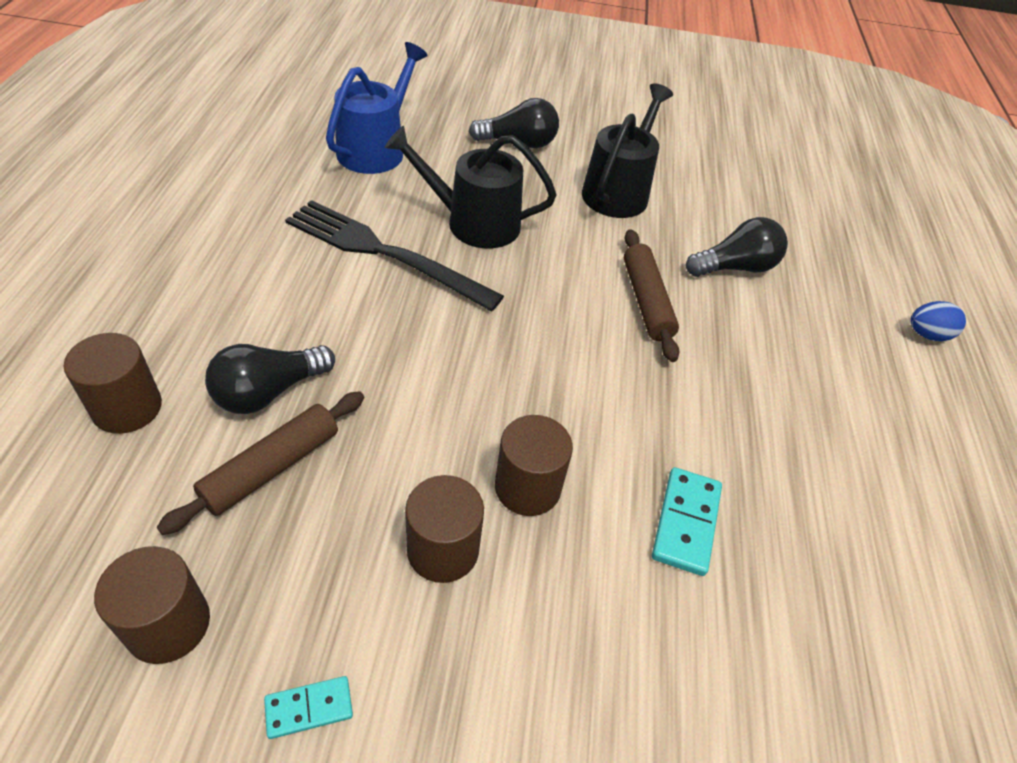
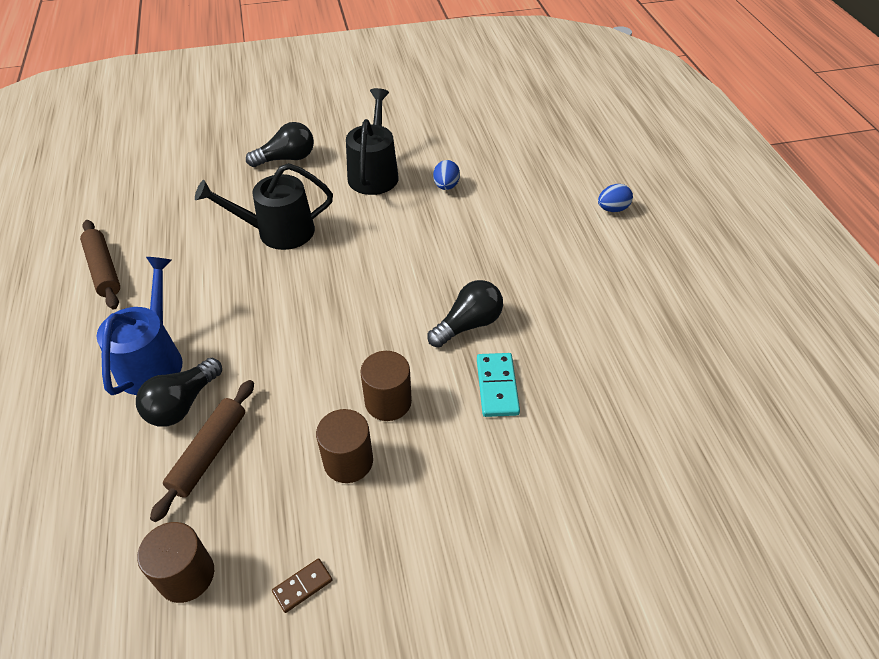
camera: 15 degrees left, 0 degrees up
(127, 408) = (84, 451): brown cylinder -> none
(309, 708) = (302, 586): turquoise domino -> brown domino
(375, 149) = (179, 198): blue watering can -> blue watering can (153, 360)
(385, 253) = (223, 276): black fork -> none
(646, 301) = (422, 248): brown rolling pin -> brown rolling pin (104, 270)
(705, 234) = (446, 186): none -> blue egg
(735, 267) = (474, 203): black light bulb -> black light bulb (468, 324)

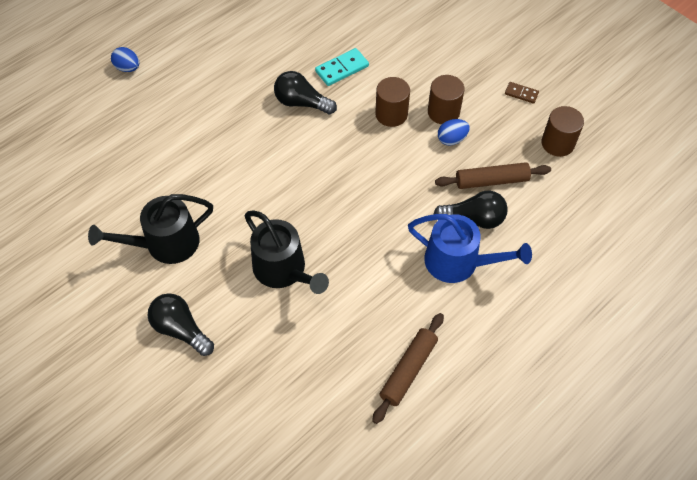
camera: 120 degrees left, 10 degrees up
(153, 360) = (458, 262): blue watering can -> blue watering can turned 135 degrees counterclockwise
(446, 186) = (155, 182): blue egg -> blue egg (451, 139)

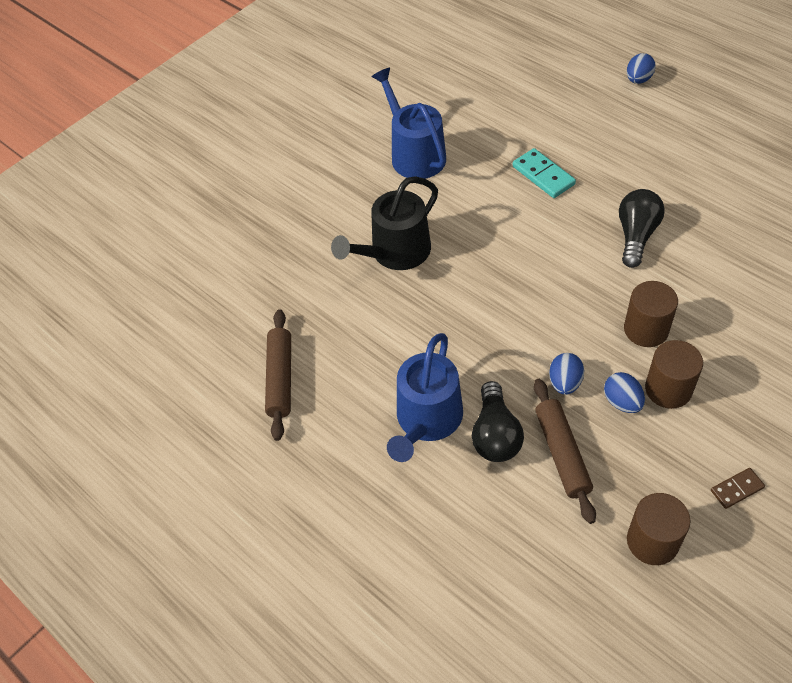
camera: 90 degrees right, 5 degrees down
(166, 244) = (414, 154): black watering can -> blue watering can
(181, 329) = (319, 184): black light bulb -> none
(342, 69) = (707, 268): turquoise domino -> turquoise domino (543, 175)
(408, 370) = (280, 378): brown rolling pin -> brown rolling pin turned 60 degrees clockwise
(432, 169) = (565, 383): none -> blue egg
(521, 94) = (737, 489): brown domino -> brown domino turned 45 degrees clockwise

